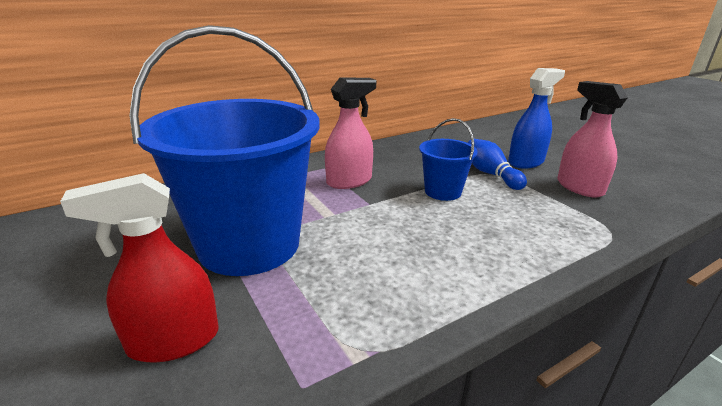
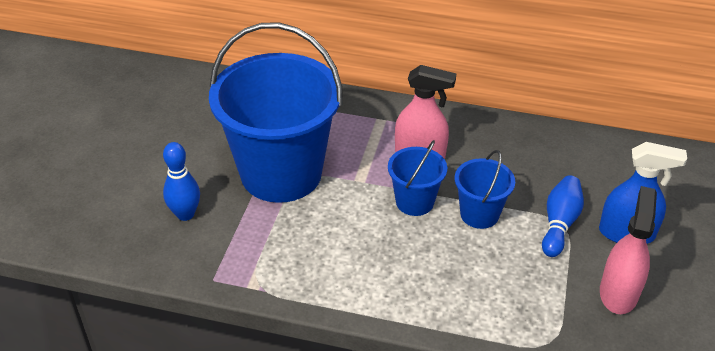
camera: 45 degrees right, 15 degrees up
(173, 341) = (185, 214): red spray bottle -> blue bowling pin
(391, 206) = (414, 202): none -> blue bucket

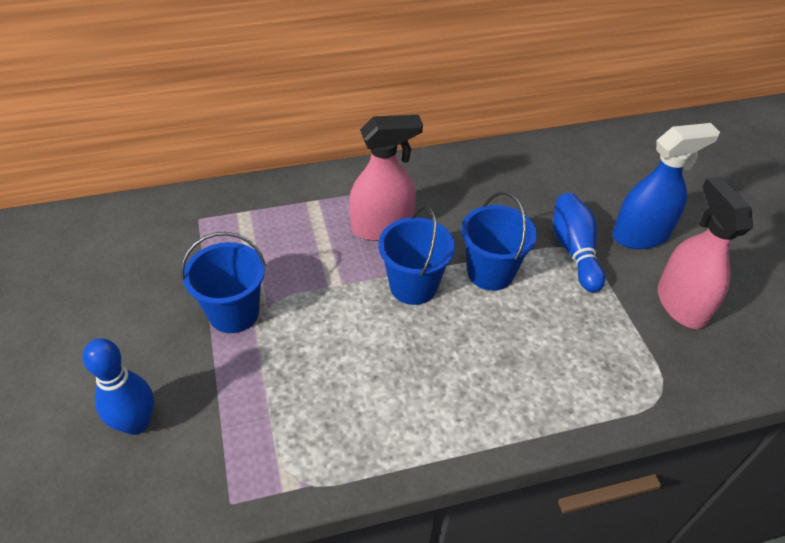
camera: 30 degrees left, 5 degrees up
(281, 173) = (234, 313): blue bucket -> blue bucket, size x0.46

